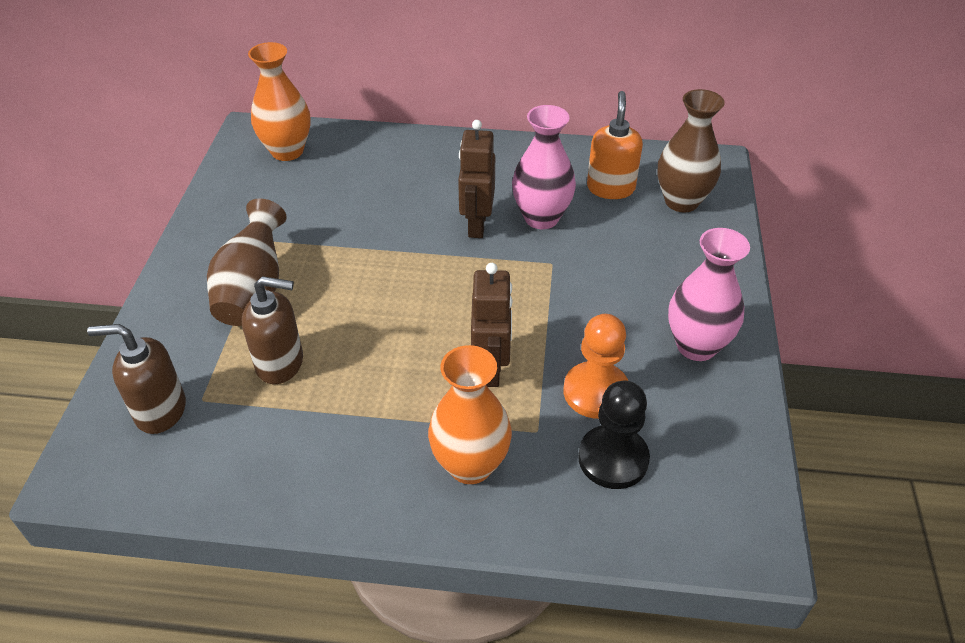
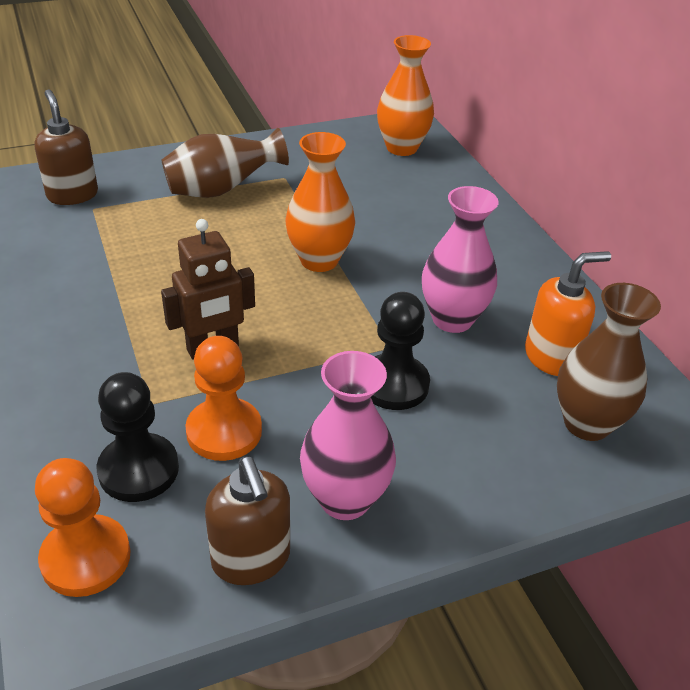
camera: 60 degrees right, 5 degrees down
(280, 363) = (150, 230): brown soap dispenser -> brown soap dispenser (251, 559)
(470, 465) = (87, 371): orange vase -> orange vase (319, 260)
(476, 225) = (402, 280): brown robot -> none
(595, 277) = (394, 384): none -> black pawn
(692, 516) = (86, 558): none -> orange pawn

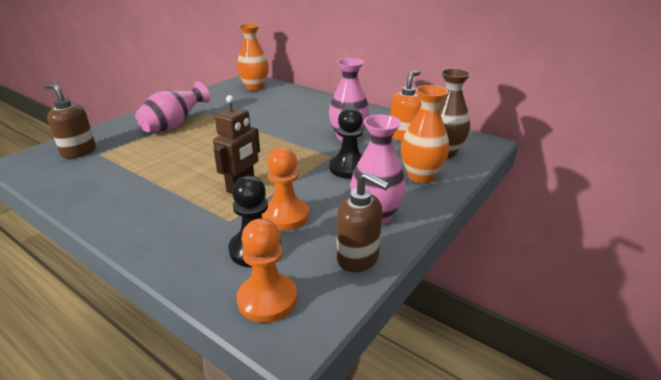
camera: 30 degrees left, 10 degrees down
(222, 190) = (174, 126): brown vase -> pink vase
(319, 260) = (260, 137): orange vase -> orange vase (421, 176)

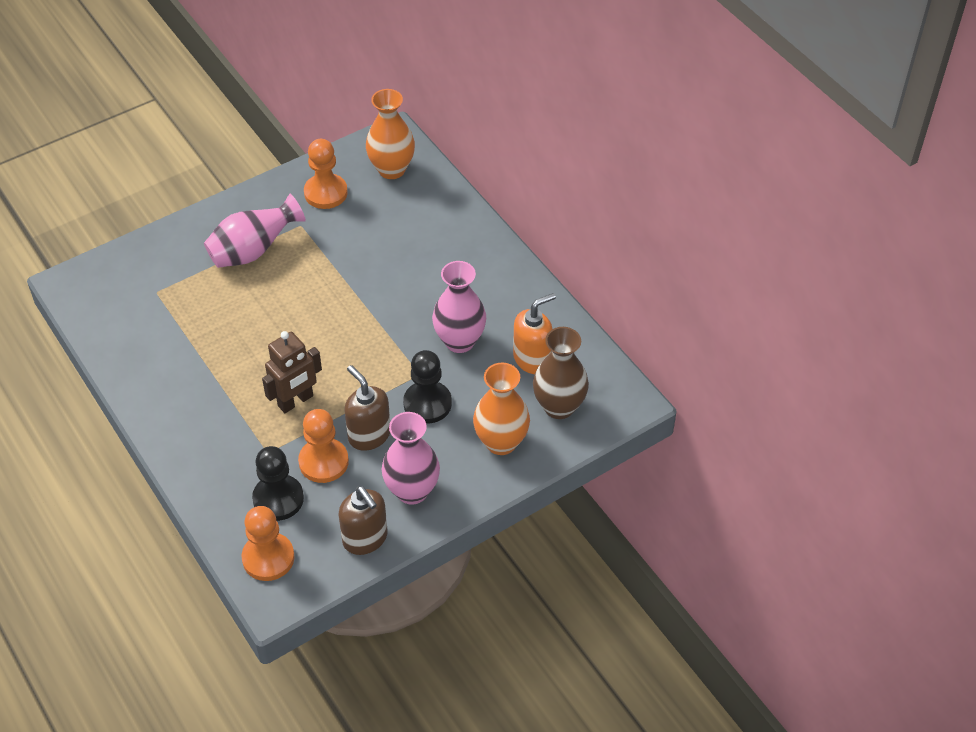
camera: 20 degrees right, 20 degrees up
(78, 152) = (134, 281): brown soap dispenser -> brown soap dispenser (369, 435)
(216, 99) = (325, 193): none -> orange pawn

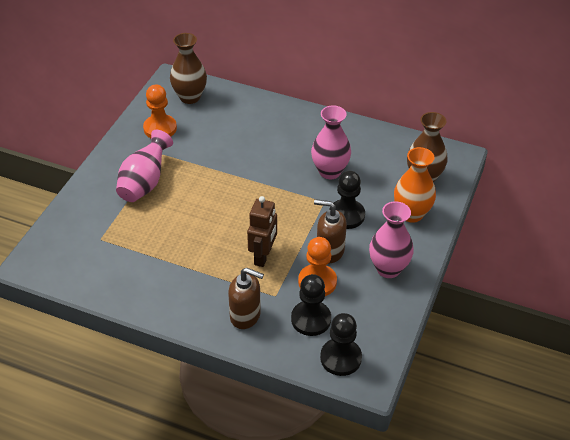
camera: 35 degrees left, 5 degrees down
(268, 558) = (340, 358): orange pawn -> black pawn
(365, 539) = (389, 312): brown soap dispenser -> brown soap dispenser (245, 316)
(391, 169) = (190, 97): orange vase -> brown vase
(532, 359) = (382, 160): orange soap dispenser -> none

